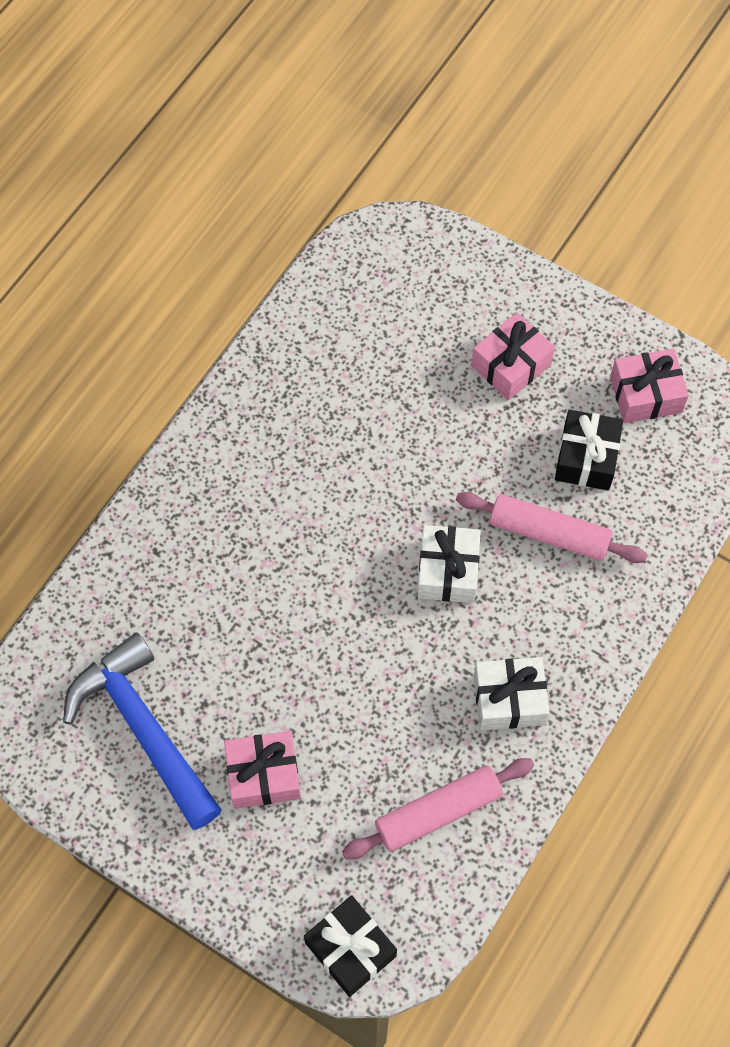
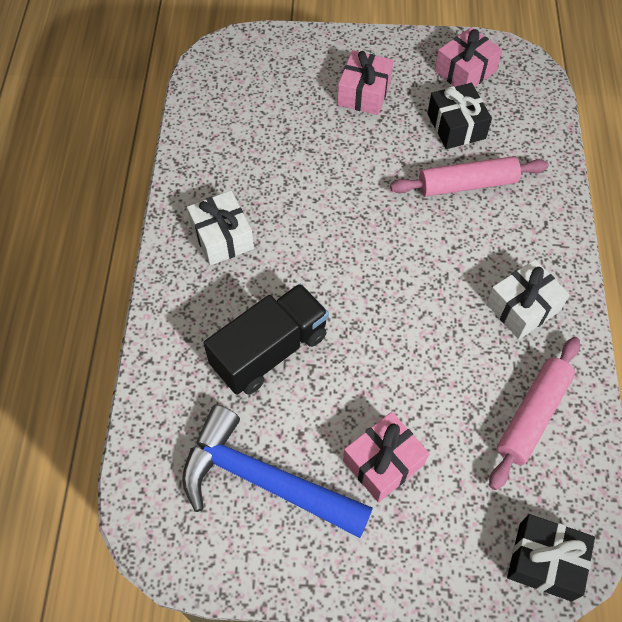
camera: 30 degrees left, 5 degrees down
(226, 606) = (269, 351): none -> black truck
(447, 571) = (416, 243): white gift -> white gift (222, 237)

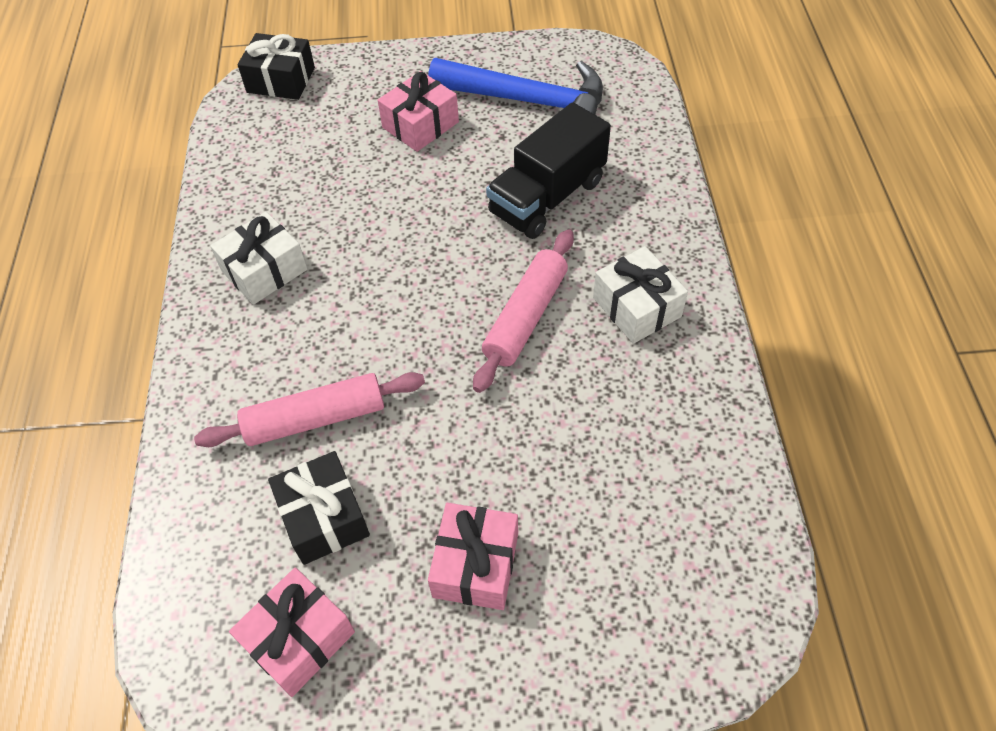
camera: 175 degrees right, 5 degrees down
(532, 415) = (272, 174): pink rolling pin -> pink rolling pin (525, 317)

